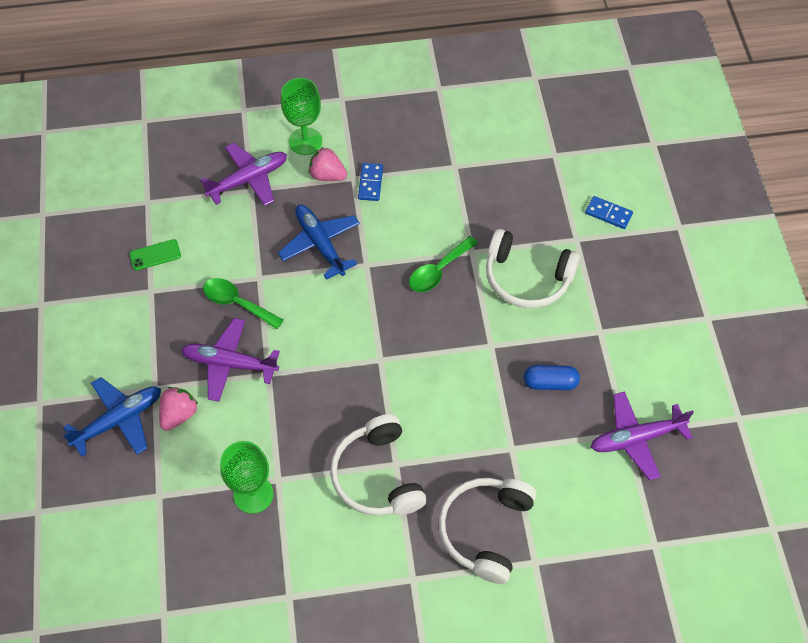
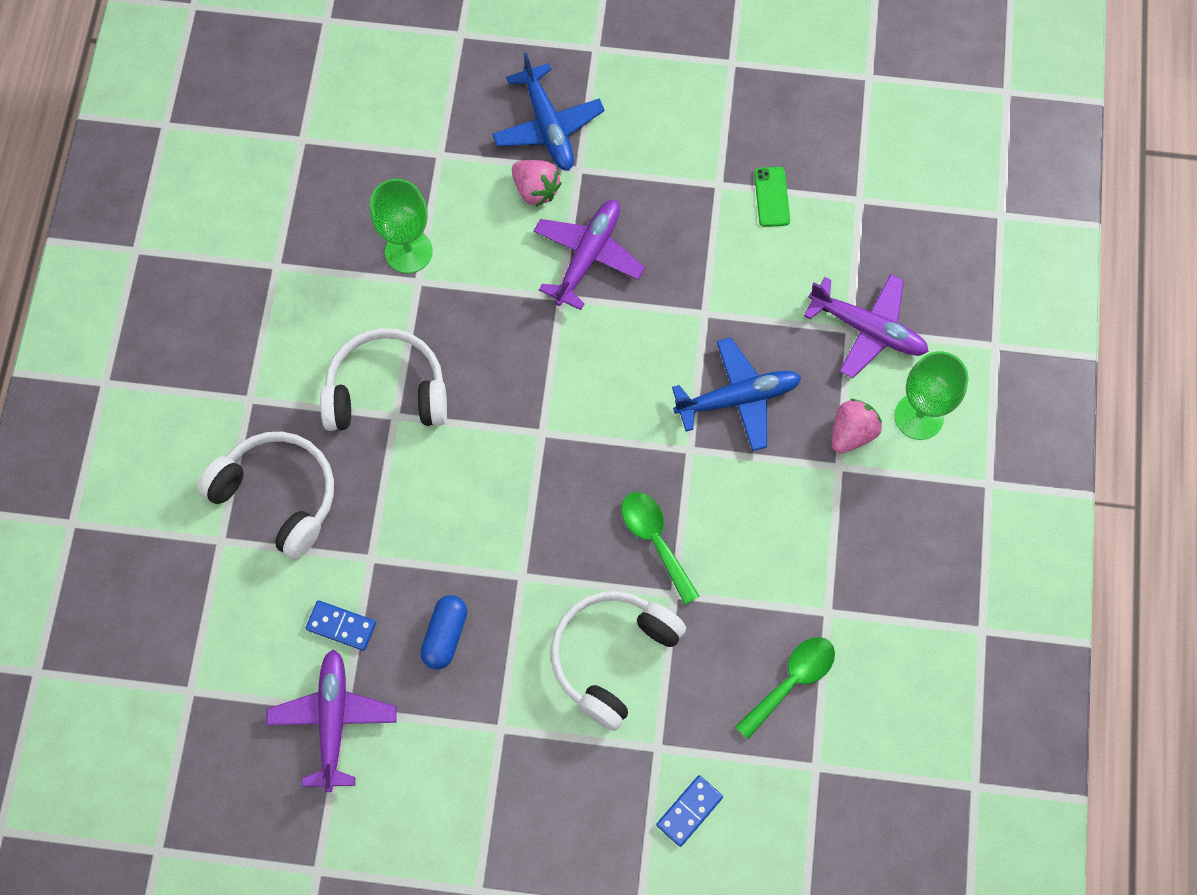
camera: 105 degrees right, 10 degrees up
(237, 303) = (673, 280): green spoon -> green spoon (791, 681)
(248, 179) = (867, 329): purple plane -> purple plane turned 45 degrees counterclockwise
(370, 183) = (824, 487): blue domino -> blue domino (341, 626)

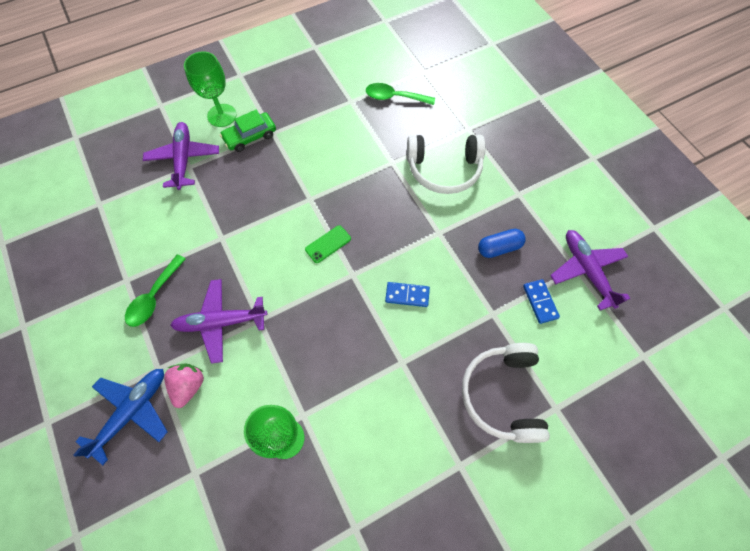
camera: 125 degrees left, 5 degrees down
(333, 720) = (586, 271): purple plane -> purple plane turned 105 degrees clockwise
(386, 391) = (390, 379): white headphones -> none
(655, 540) = (371, 185): green spoon -> green spoon (154, 297)
(689, 811) = (484, 103): blue domino -> blue domino (407, 295)
(738, 398) = (264, 194): blue plane -> none
(771, 197) = (120, 247): green phone -> green phone (328, 244)
(852, 433) = (250, 136): pink strawberry -> green car

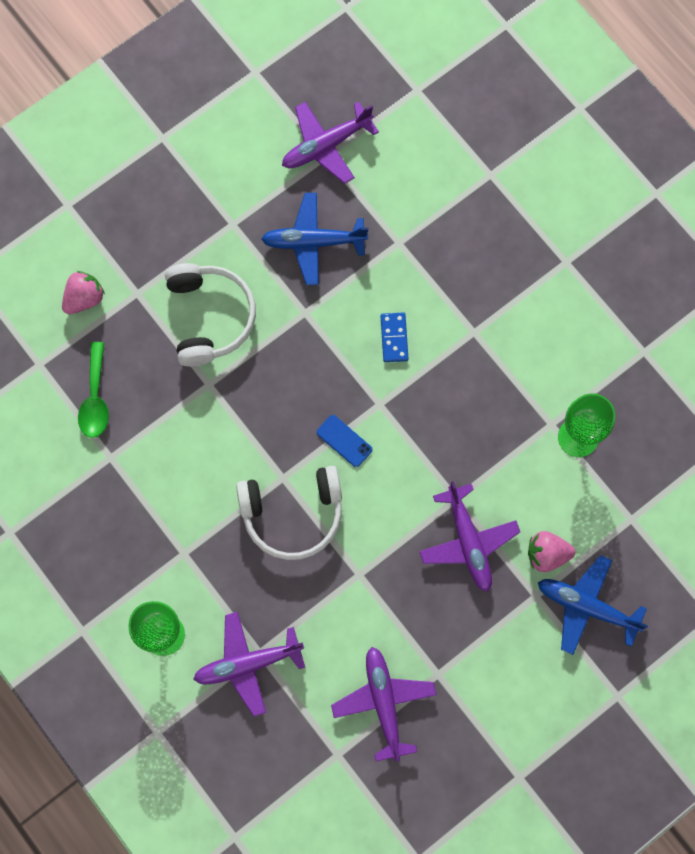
camera: 100 degrees left, 10 degrees up
(121, 239) = (383, 702): none -> purple plane
(154, 297) = (452, 631): green spoon -> none
(250, 136) = (195, 583): green car -> none
(328, 244) = (344, 441): green phone -> blue phone
(468, 99) = (84, 298): none -> pink strawberry
(499, 248) = (313, 242): blue capsule -> blue plane
(502, 395) = (487, 227): white headphones -> white headphones (293, 514)
(540, 302) = (375, 194): blue domino -> none

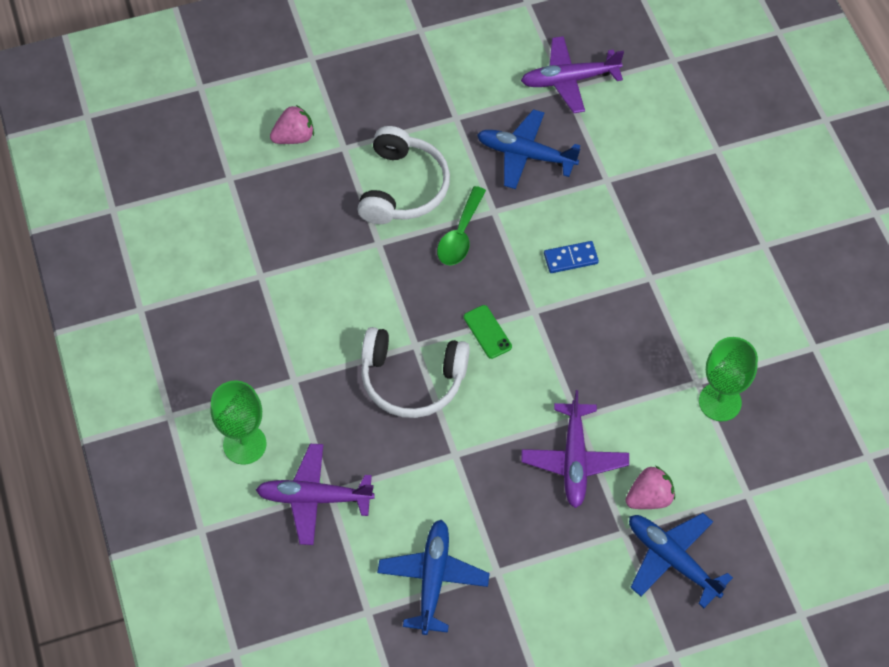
camera: 20 degrees right, 15 degrees down
(95, 398) = (268, 222): green spoon -> green spoon (460, 235)
(344, 441) = (487, 332): blue phone -> green phone
(383, 702) = (433, 579): purple plane -> blue plane
(394, 338) = (570, 258): blue domino -> blue domino turned 60 degrees clockwise
(547, 554) = (649, 498): pink strawberry -> pink strawberry turned 135 degrees clockwise

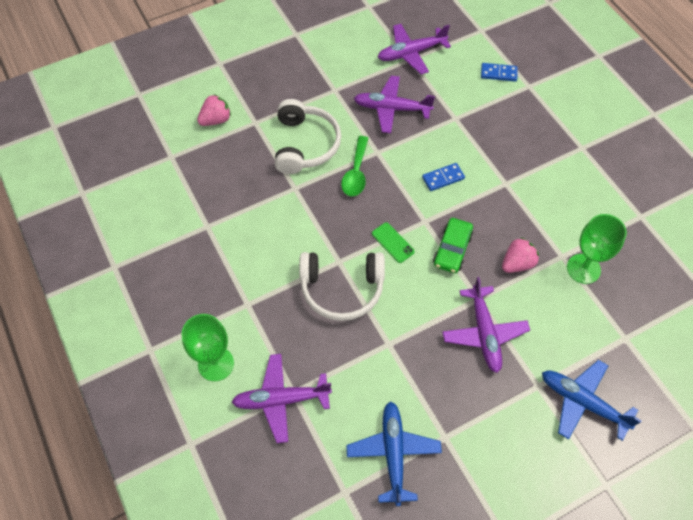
camera: 10 degrees left, 0 degrees up
(525, 155) = (391, 109): blue plane -> purple plane
(560, 352) = (452, 249): none -> green car
(649, 498) = (550, 354): pink strawberry -> pink strawberry (517, 263)
(680, 126) = (498, 73): none -> blue domino

